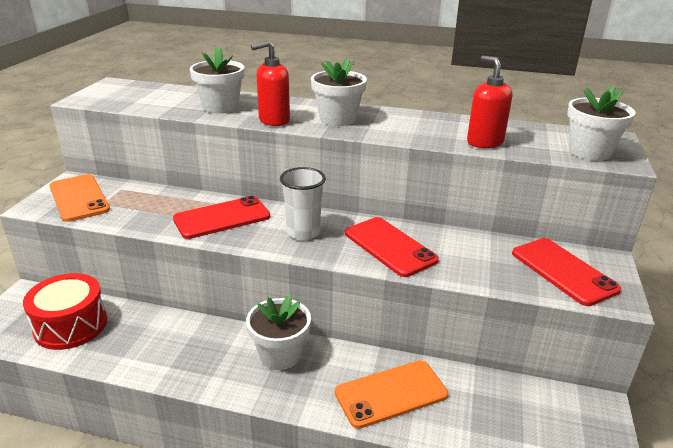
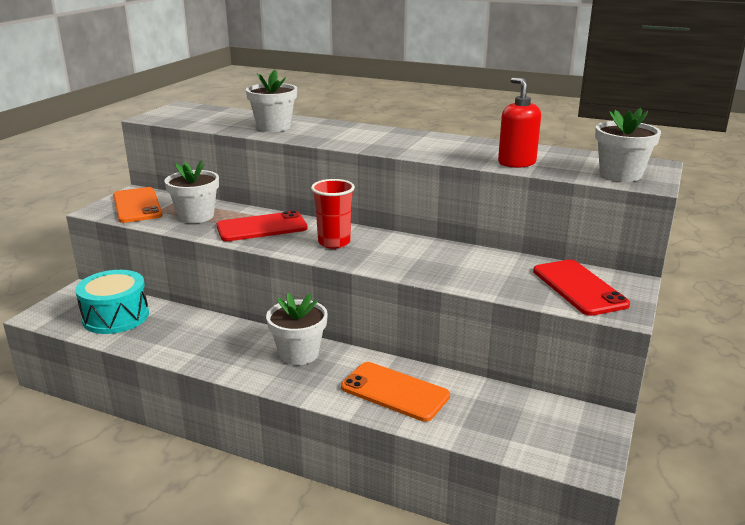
camera: 10 degrees right, 5 degrees down
(71, 325) = (116, 317): red drum -> turquoise drum
(273, 120) = (319, 139): red soap dispenser -> none
(303, 232) = (334, 242): white cup -> red cup
(338, 119) = (381, 140): white flower pot -> white flower pot (196, 216)
(390, 246) = (413, 258): red phone -> none
(391, 394) = (394, 392): orange phone -> orange phone turned 45 degrees clockwise

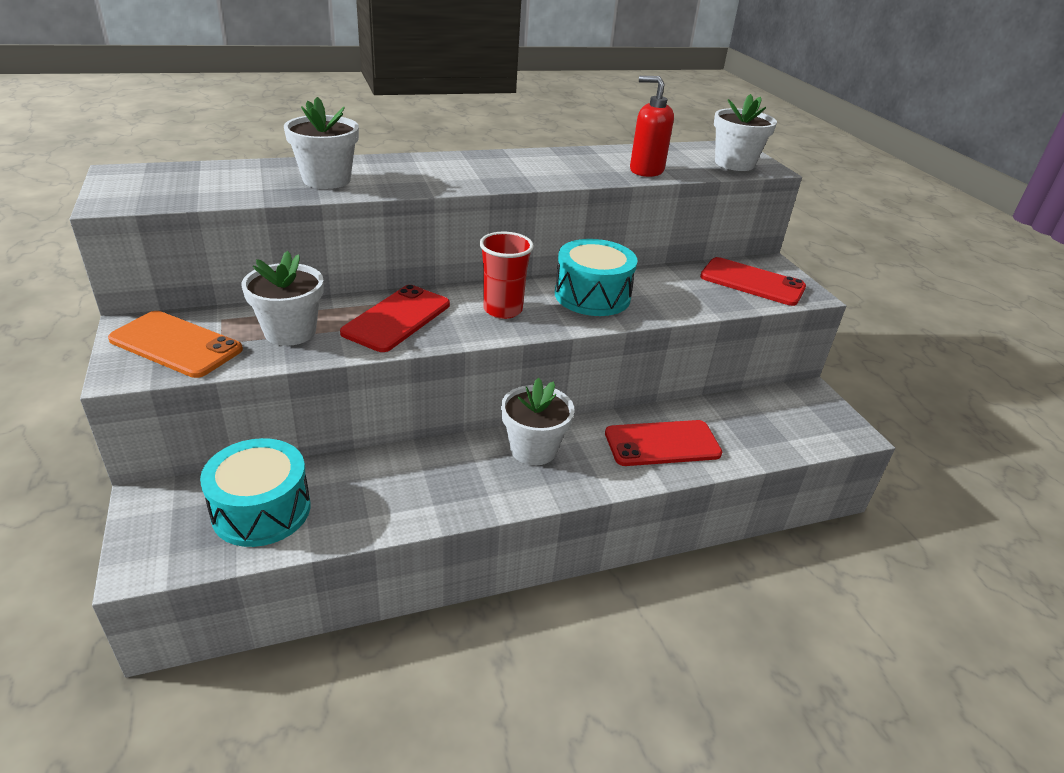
camera: 45 degrees left, 10 degrees up
(394, 392) = (662, 444): orange phone -> red phone
(414, 254) = (592, 296): none -> turquoise drum

